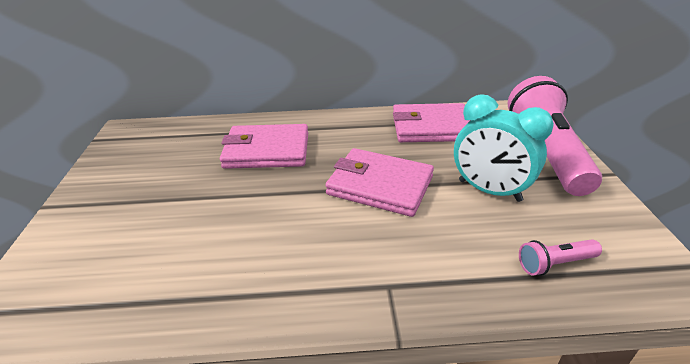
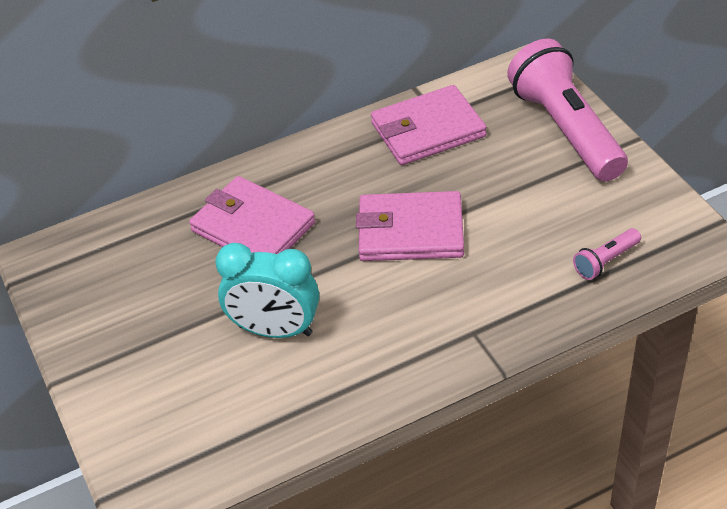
camera: 20 degrees left, 10 degrees up
(267, 150) = (253, 227): pink wallet -> pink wallet turned 60 degrees clockwise
(489, 190) = (524, 201): turquoise clock -> turquoise clock (275, 330)

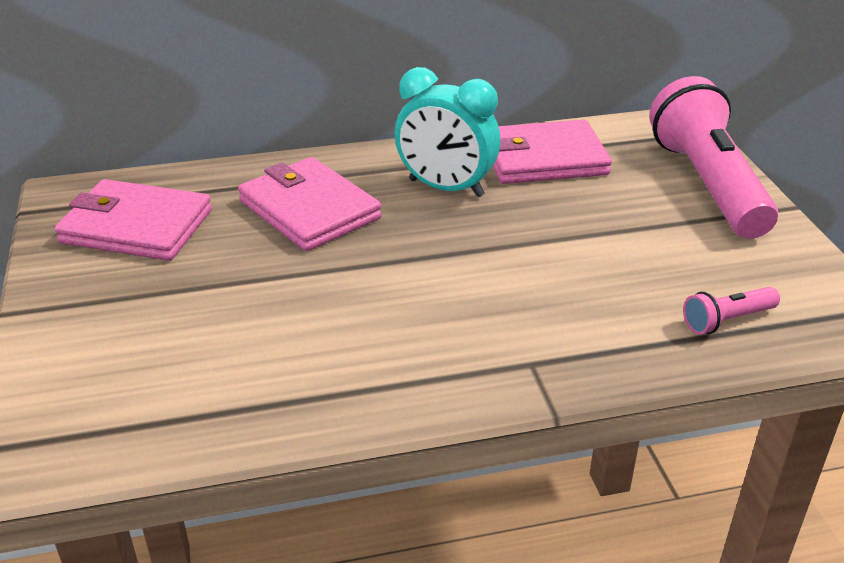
camera: 10 degrees right, 10 degrees down
(275, 330) = (286, 312): turquoise clock -> turquoise clock (446, 188)
(410, 231) = (489, 246): pink wallet -> pink wallet (136, 226)

